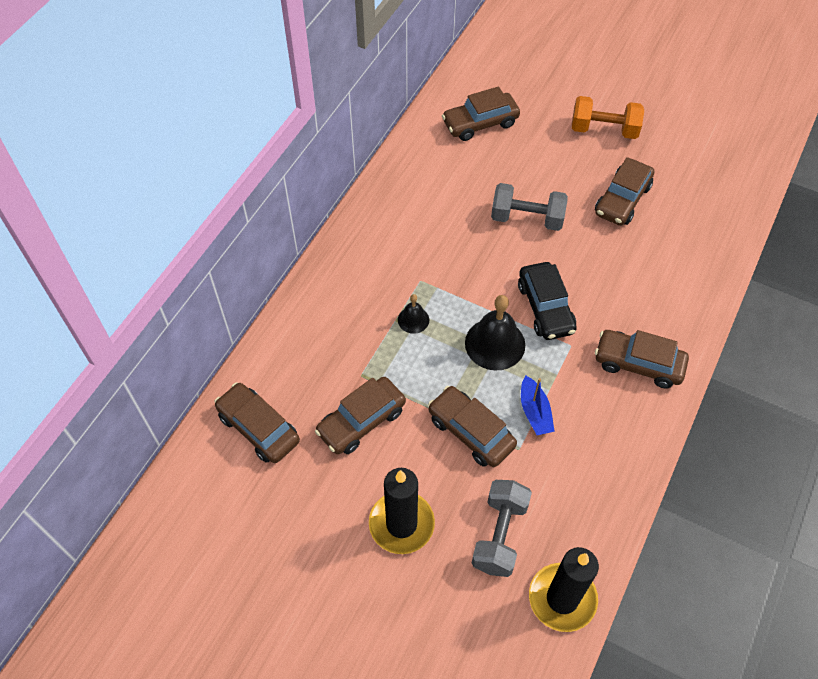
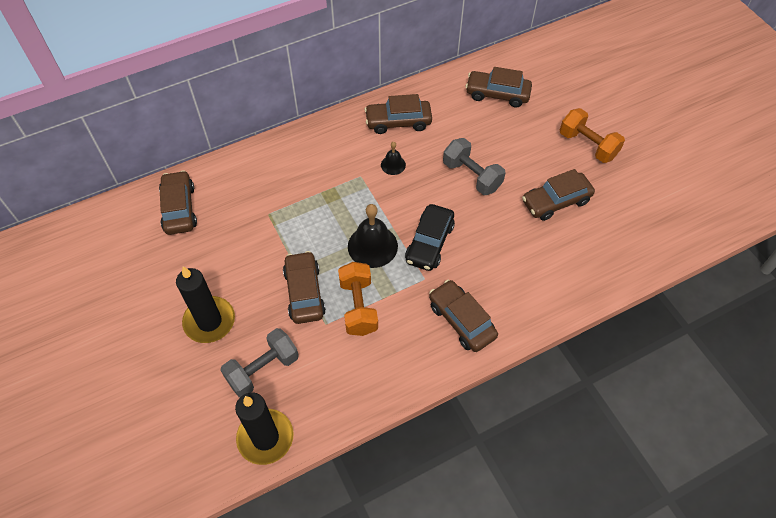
camera: 35 degrees right, 0 degrees up
(361, 421) = (243, 242): brown car -> brown car (398, 122)
(413, 320) = (333, 198): black bell -> black bell (393, 165)
(534, 412) = (358, 307): blue boat -> orange dumbbell

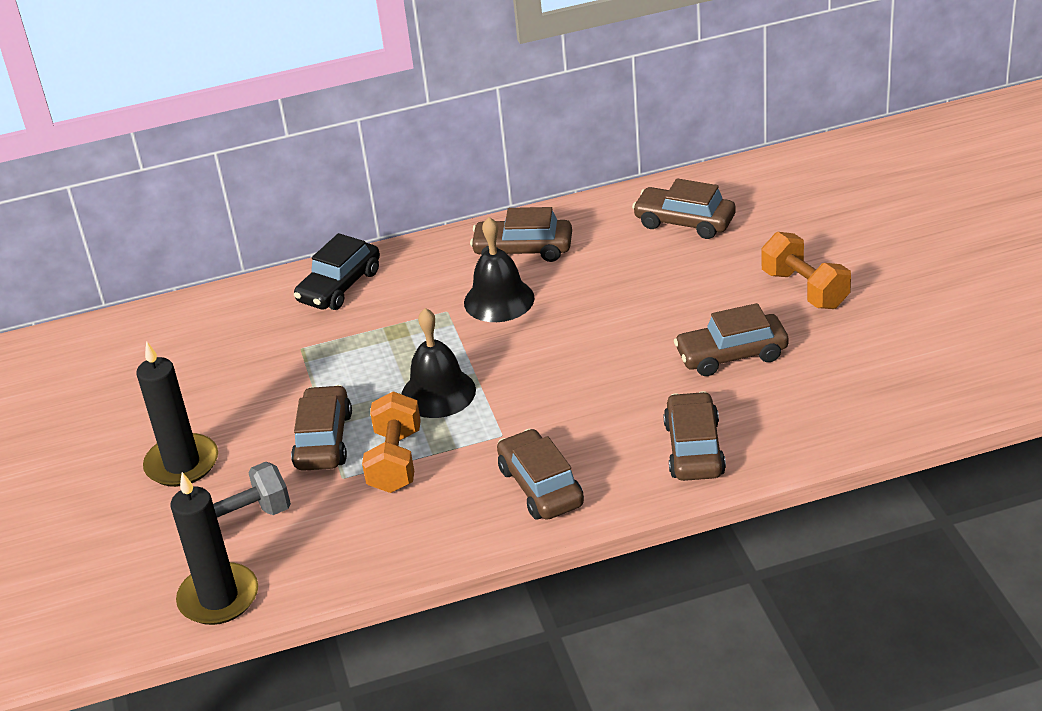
camera: 15 degrees right, 20 degrees down
(179, 208) = (179, 336): brown car -> brown car (694, 449)
(393, 165) = (499, 300): black bell -> black bell, size x1.87
(429, 243) = (523, 394): black car -> black car (339, 286)
(472, 176) = (612, 318): grey dumbbell -> none

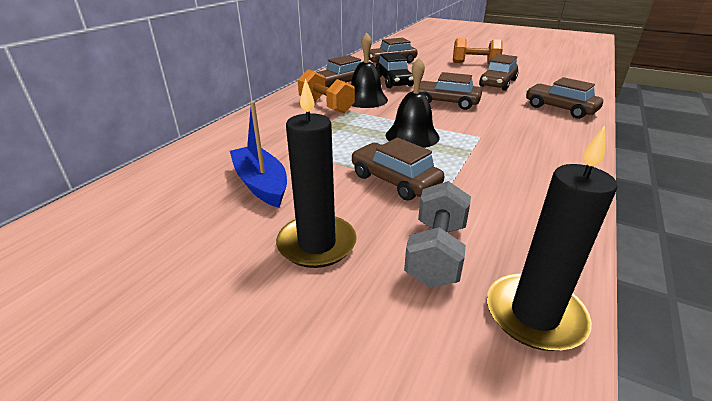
camera: 50 degrees left, 5 degrees down
(225, 379) = (261, 184): none -> blue boat
(339, 286) = (264, 121): black car -> black car (393, 81)
(395, 461) = (456, 169): orange dumbbell -> orange dumbbell (326, 106)
(540, 487) = (545, 145): brown car -> brown car (446, 102)

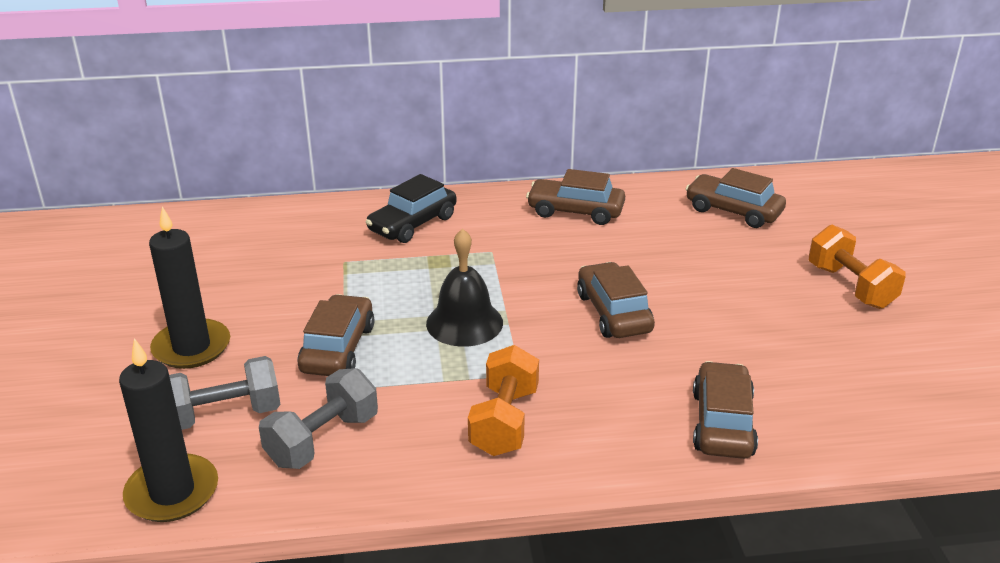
camera: 55 degrees right, 0 degrees up
(261, 184) = (263, 277): blue boat -> none
(326, 106) = (487, 232): orange dumbbell -> orange dumbbell (504, 421)
(365, 99) = (543, 249): black bell -> none
(393, 81) = (644, 244): black car -> black car (412, 224)
(497, 83) = (771, 335): brown car -> none
(503, 216) = (322, 440): none -> grey dumbbell

